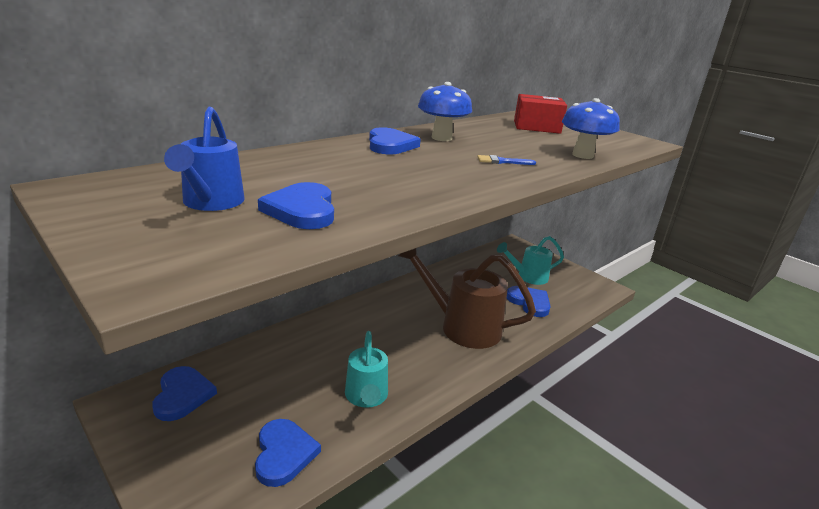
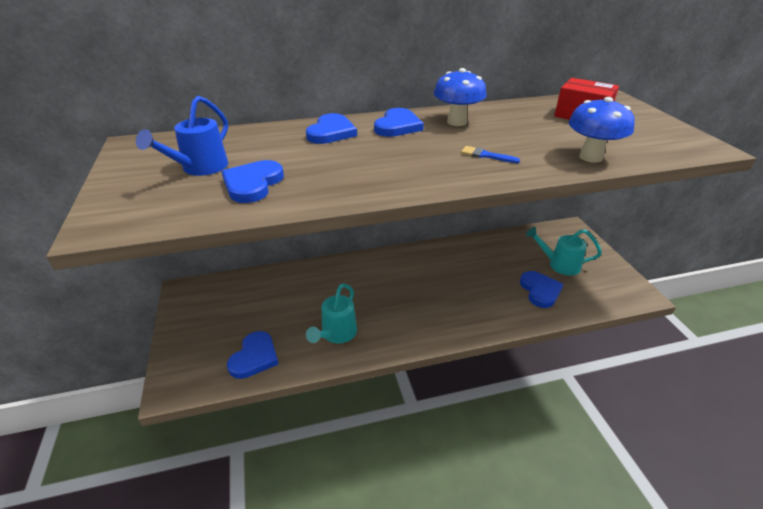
camera: 30 degrees right, 10 degrees up
(182, 395) = (221, 295): blue heart -> blue heart (331, 132)
(462, 326) = (456, 297): brown watering can -> none

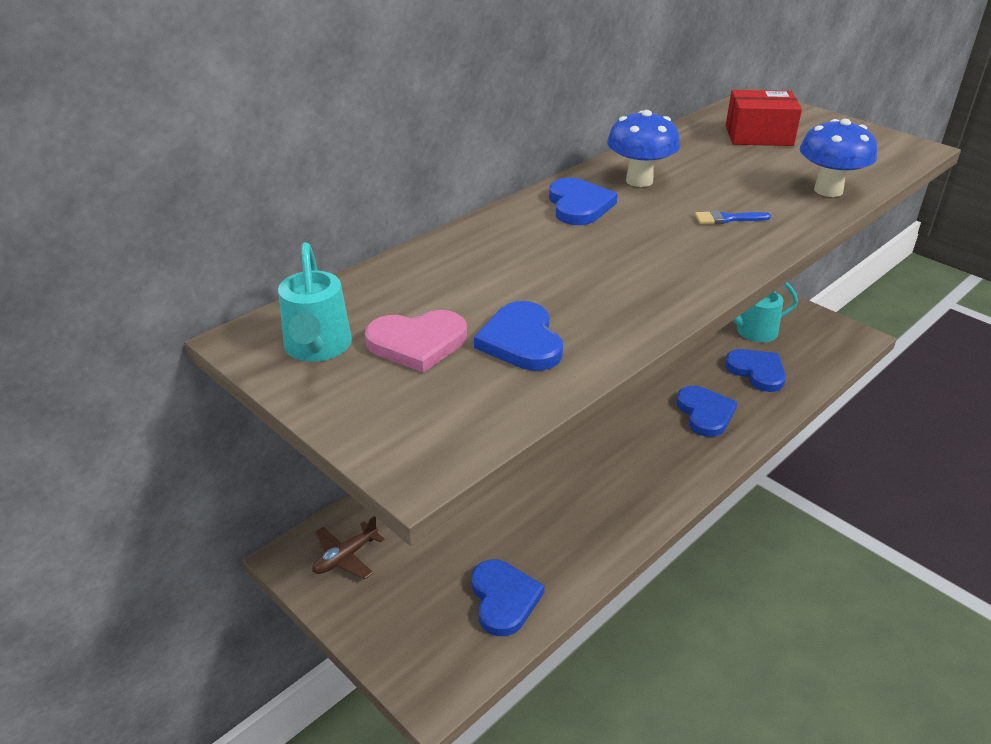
camera: 30 degrees left, 0 degrees up
(200, 168) = (417, 343): blue watering can -> pink heart
(204, 299) = (345, 557): none -> brown plane
(331, 132) = (510, 238): blue heart -> blue heart (705, 413)
(336, 334) = (578, 523): turquoise watering can -> turquoise watering can (317, 348)

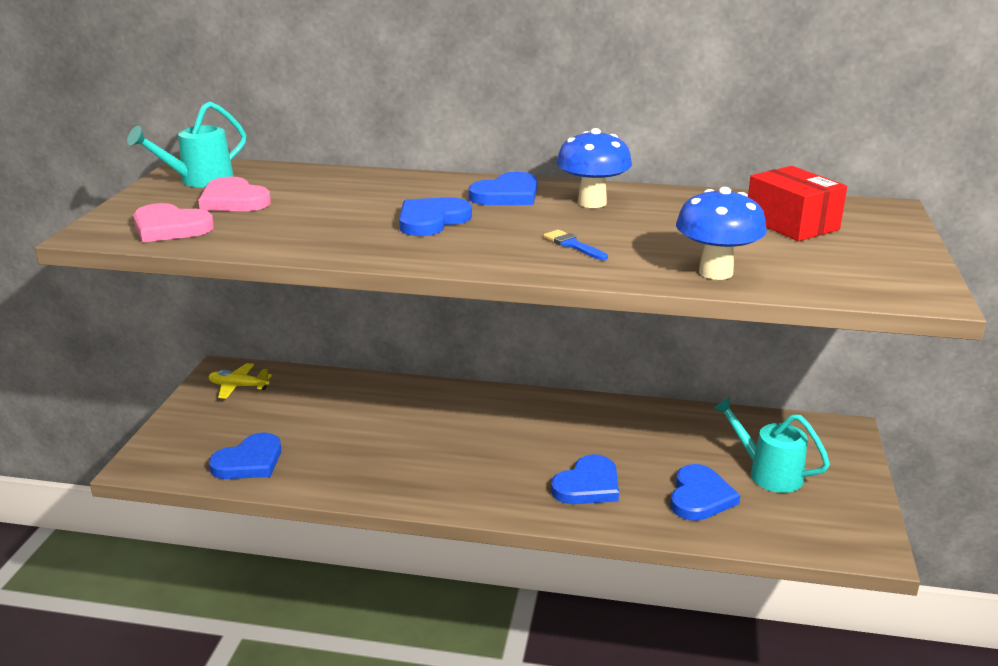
camera: 55 degrees right, 10 degrees down
(345, 557) = (238, 386): brown plane -> yellow plane
(461, 406) = (170, 227): none -> pink heart
(521, 341) = (269, 224): blue heart -> blue heart (431, 220)

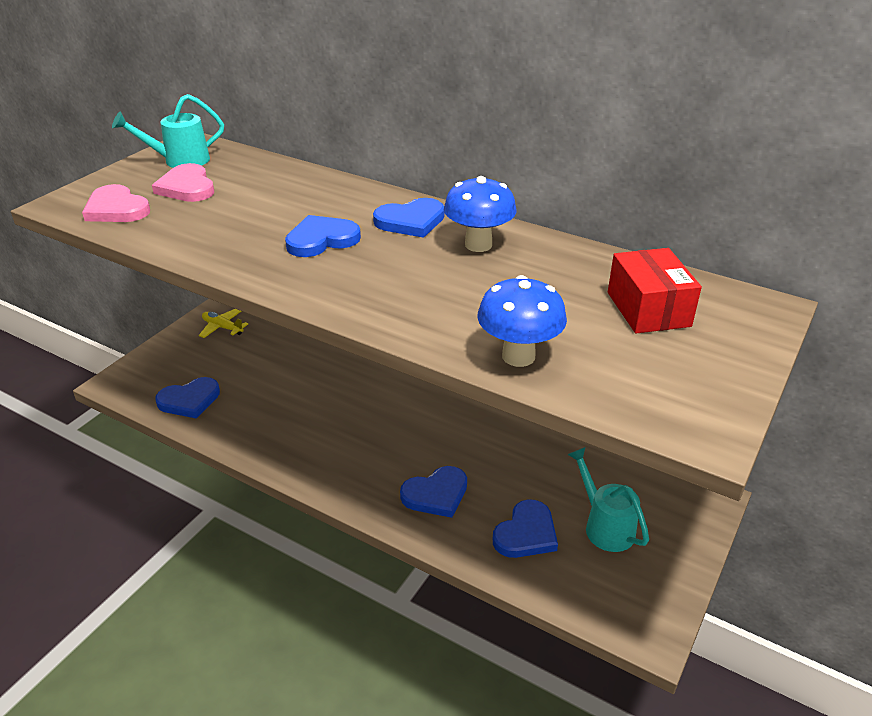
camera: 20 degrees right, 10 degrees up
(573, 245) = (416, 294): blue brush -> none

